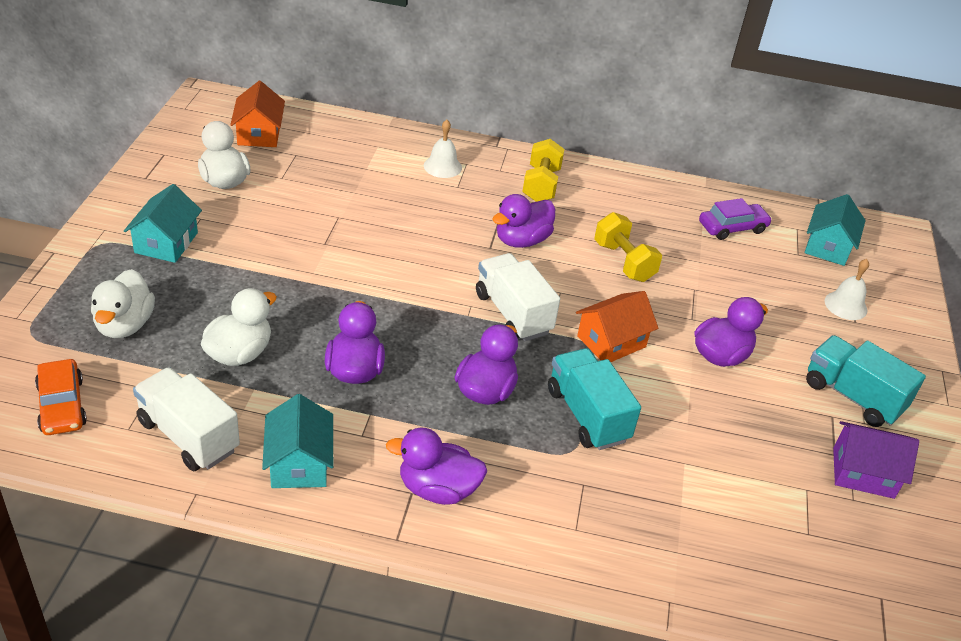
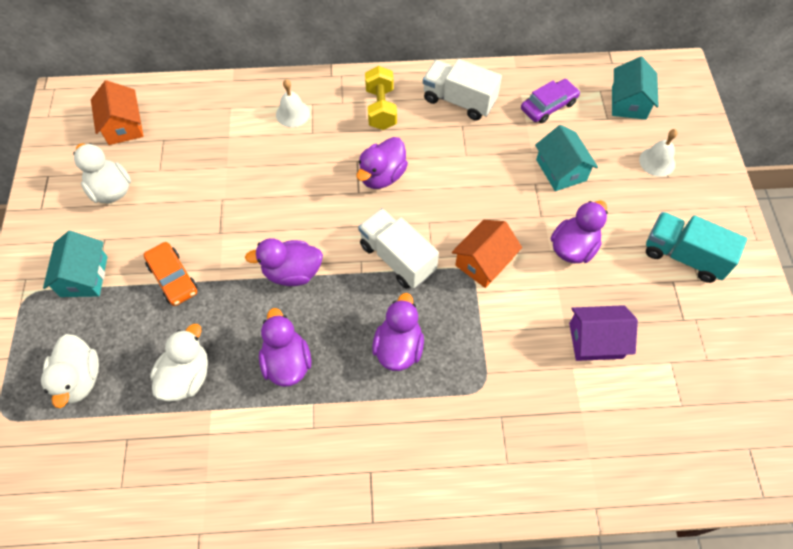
camera: 10 degrees left, 20 degrees up
(62, 405) = (57, 482): orange car -> orange car (173, 278)
(188, 436) = (173, 477): white truck -> white truck (459, 101)
(299, 463) = (272, 474): turquoise house -> turquoise house (561, 170)
(437, 489) = (389, 461): purple duck -> purple duck (292, 272)
(587, 415) = (485, 345): turquoise truck -> none
(623, 262) = (471, 172): yellow dumbbell -> none
(863, 473) = (709, 331): purple house -> purple house (595, 340)

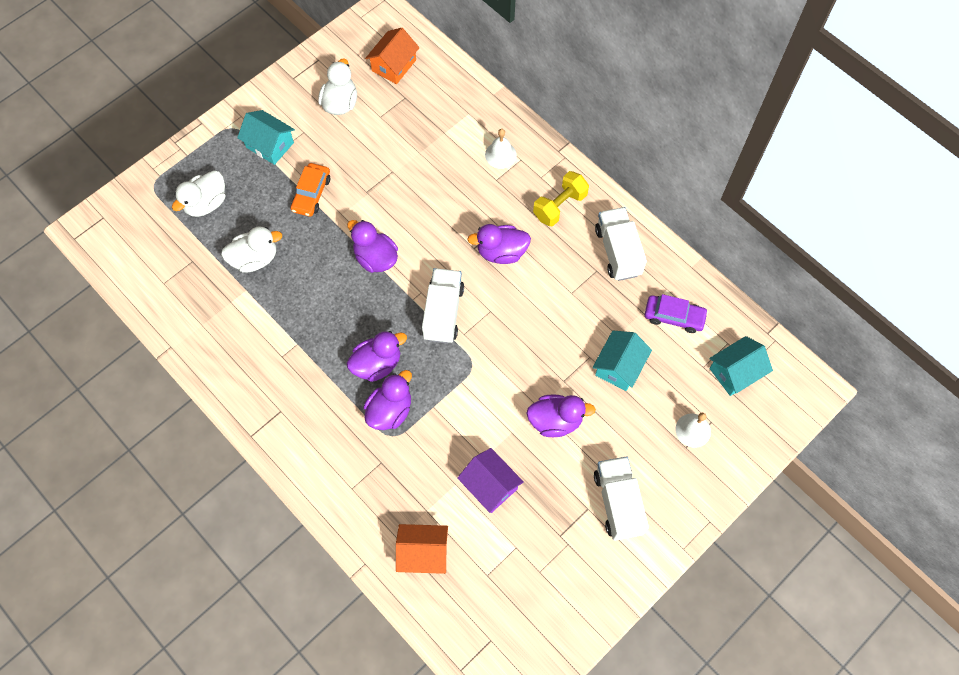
camera: 50 degrees right, 5 degrees up
(84, 276) = (270, 145): turquoise house -> turquoise house turned 75 degrees clockwise
(287, 362) = (311, 307): purple duck -> purple duck (390, 410)
(484, 262) = (489, 369): orange house -> orange house (423, 553)
(683, 256) = (618, 503): turquoise truck -> white truck

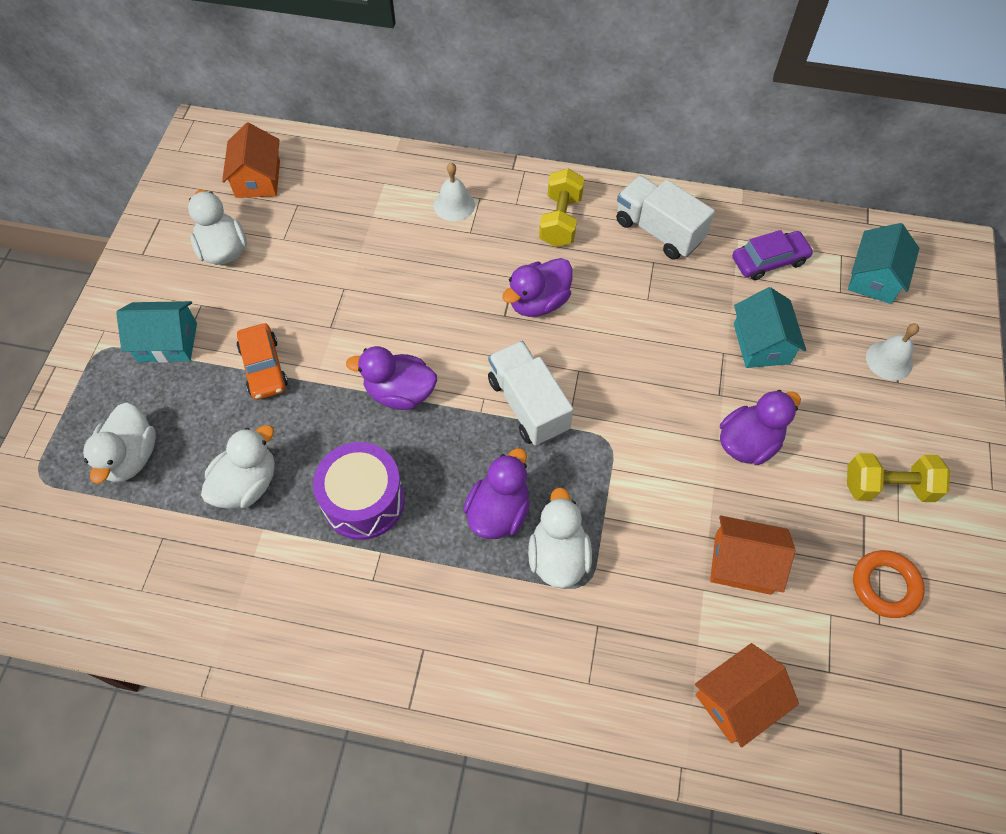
camera: 35 degrees left, 5 degrees down
(309, 309) = (363, 501): none -> purple drum
(390, 410) = (558, 556): purple duck -> white duck
(490, 485) = (742, 563): purple house -> orange house
(562, 554) = (885, 585): none -> orange ring
(618, 503) = (888, 486): white truck -> yellow dumbbell

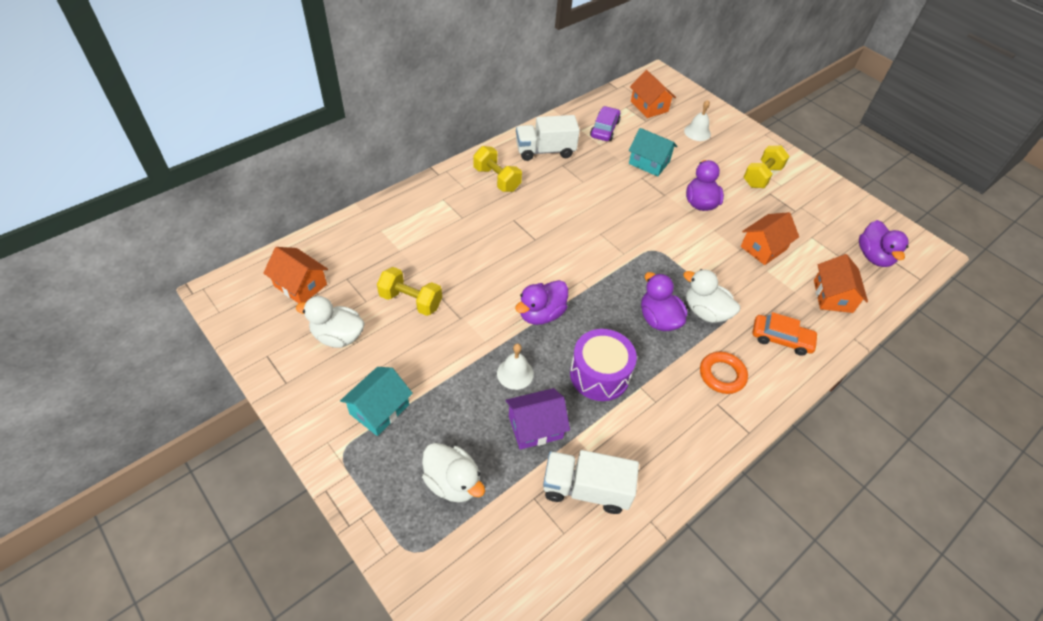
camera: 55 degrees left, 10 degrees down
(247, 484) = (535, 427): white duck -> purple house
(263, 367) = (455, 368): orange car -> orange car (781, 339)
(315, 272) = (411, 301): none -> yellow dumbbell
(454, 205) = (435, 212): white bell -> white bell (515, 373)
(528, 405) = (602, 266): white truck -> white truck (586, 489)
(538, 302) = (541, 221): purple duck -> purple duck (873, 256)
(874, 278) = (649, 106): turquoise house -> orange house
(885, 585) = (810, 211): orange ring -> orange ring (722, 375)

